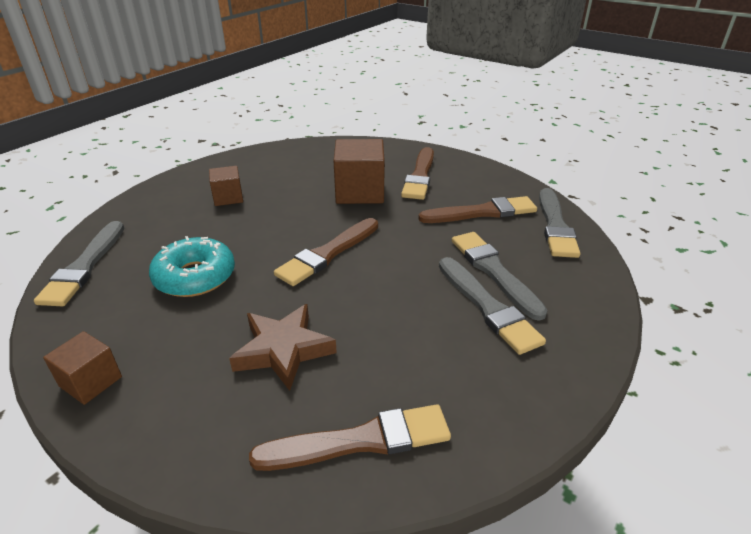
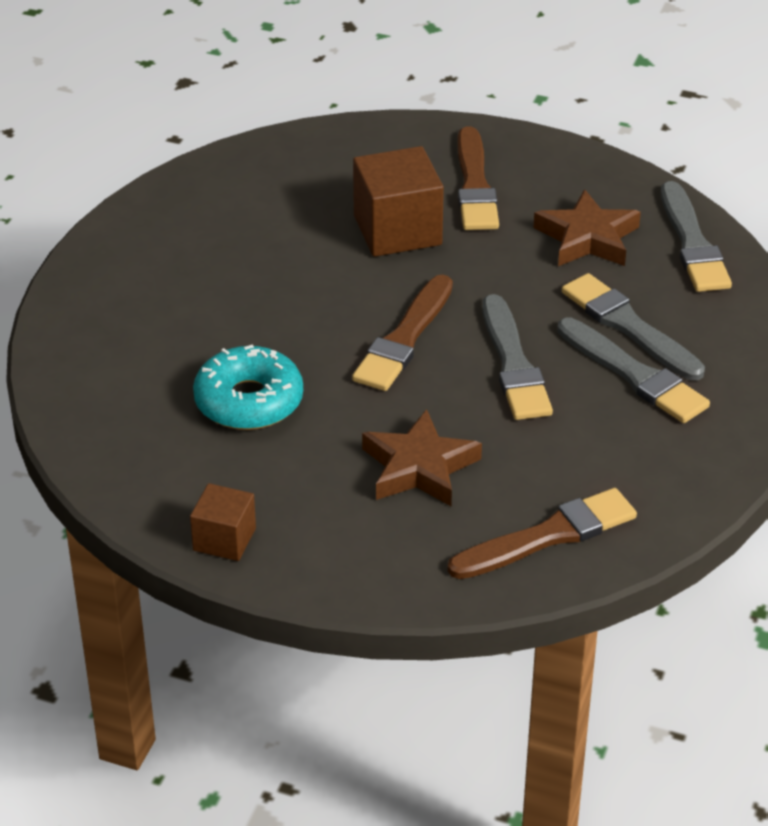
camera: 15 degrees left, 5 degrees up
(85, 266) = (86, 414): grey brush -> grey brush (513, 364)
(228, 197) = (204, 273): brown cube -> none
(482, 212) = (587, 238): brown brush -> brown star

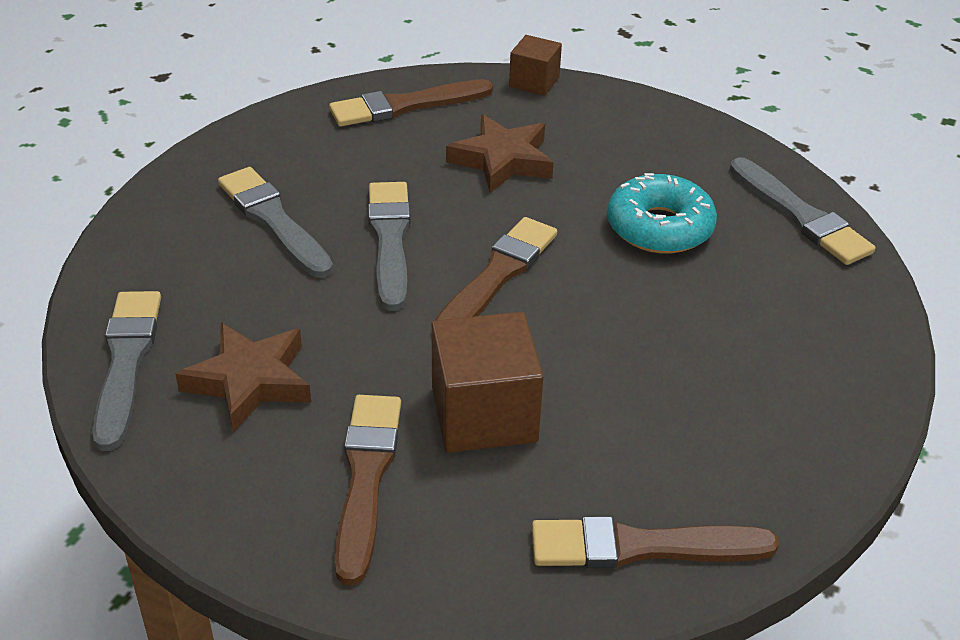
camera: 175 degrees left, 0 degrees up
(224, 539) = (671, 123): brown cube -> brown cube (534, 82)
(277, 164) = (642, 547): none -> brown brush
(629, 327) = (254, 268): grey brush -> grey brush (800, 215)

